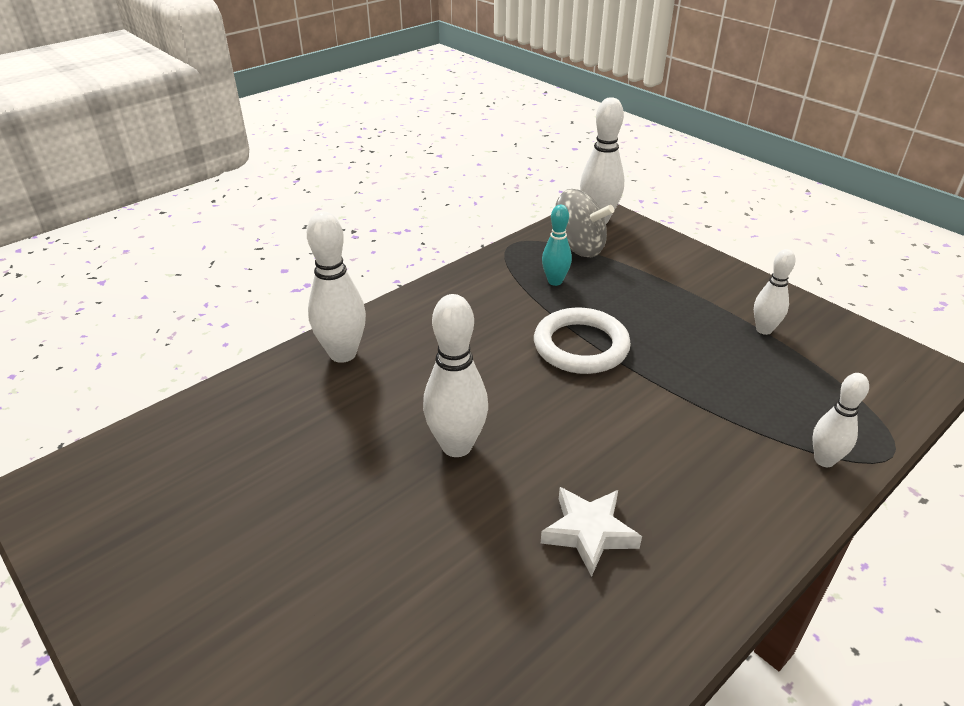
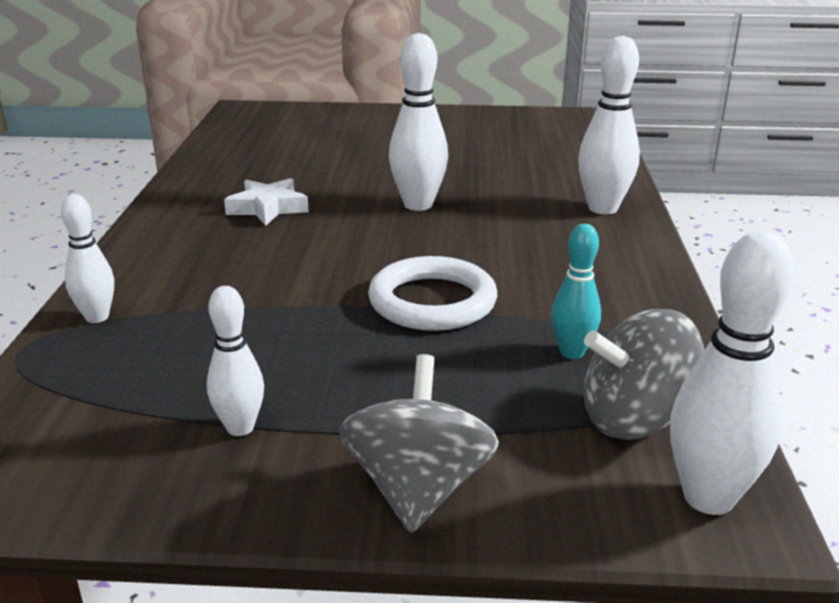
camera: 135 degrees right, 10 degrees down
(702, 269) = (418, 489): none -> grey spinning top

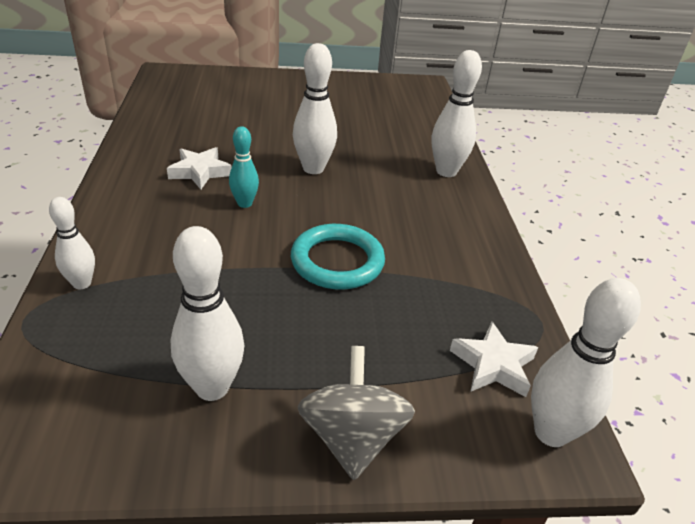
camera: 10 degrees left, 10 degrees up
(240, 427) = (212, 387): white bowling pin -> white bowling pin, size x1.64
(432, 301) = (337, 261): white ring -> turquoise ring
(572, 352) = (442, 306): turquoise bowling pin -> turquoise bowling pin (244, 203)
(634, 419) = (493, 365): grey spinning top -> white star

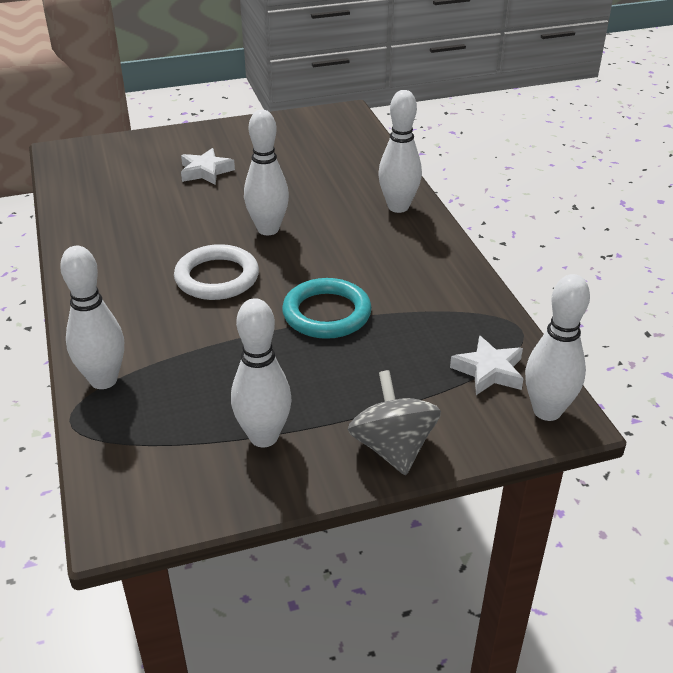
camera: 10 degrees left, 0 degrees up
(82, 283) = (103, 380): white bowling pin -> white bowling pin, size x1.64
(200, 172) = (157, 255): white star -> white star (205, 171)
(244, 203) = (217, 277): turquoise bowling pin -> white ring

